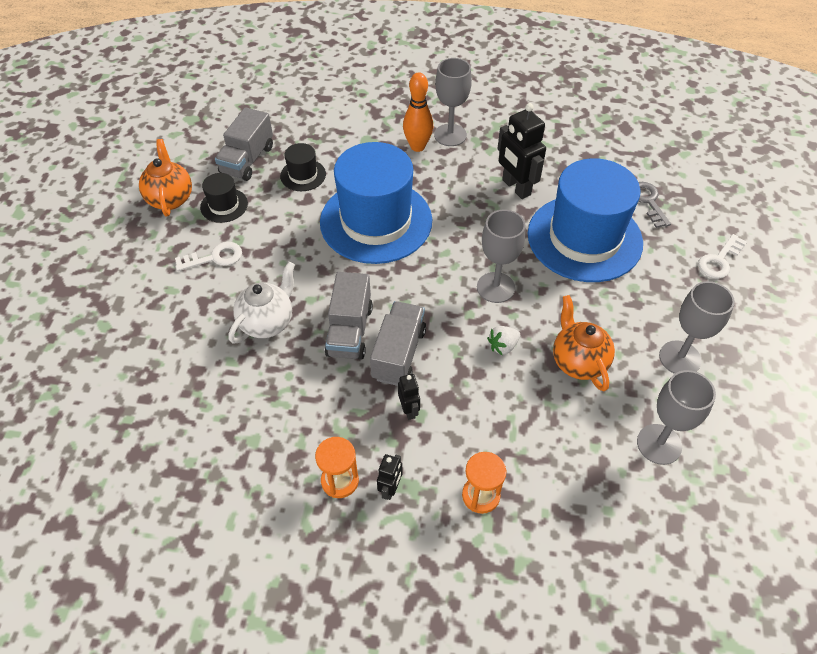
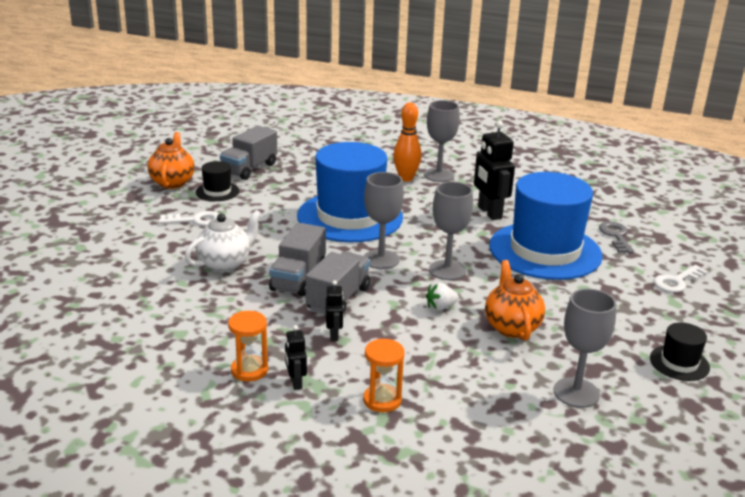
camera: 10 degrees right, 25 degrees down
(303, 175) = (295, 183): black hat -> black hat (679, 363)
(390, 489) = (295, 383): black robot -> black robot turned 135 degrees clockwise
(680, 358) = (616, 339): grey goblet -> grey goblet (381, 259)

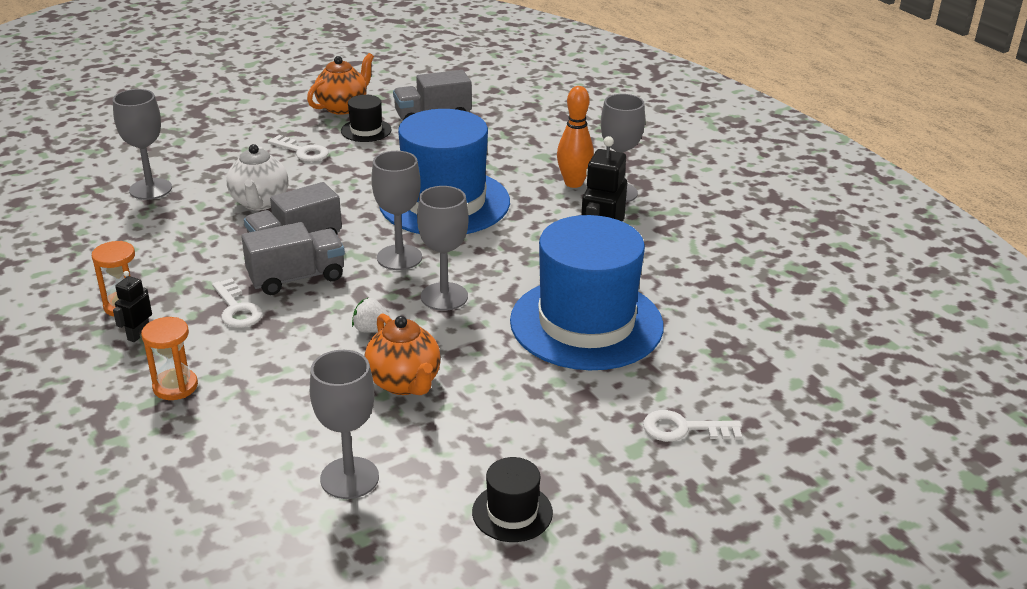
camera: 40 degrees right, 5 degrees up
(120, 287) = (150, 189): none -> grey goblet
(225, 264) = (260, 203): white teapot -> white teapot turned 90 degrees clockwise
(334, 335) = (237, 309): black robot -> white key
(511, 327) = (404, 383): orange teapot -> orange teapot turned 120 degrees clockwise
(616, 236) = (705, 344): grey key -> none

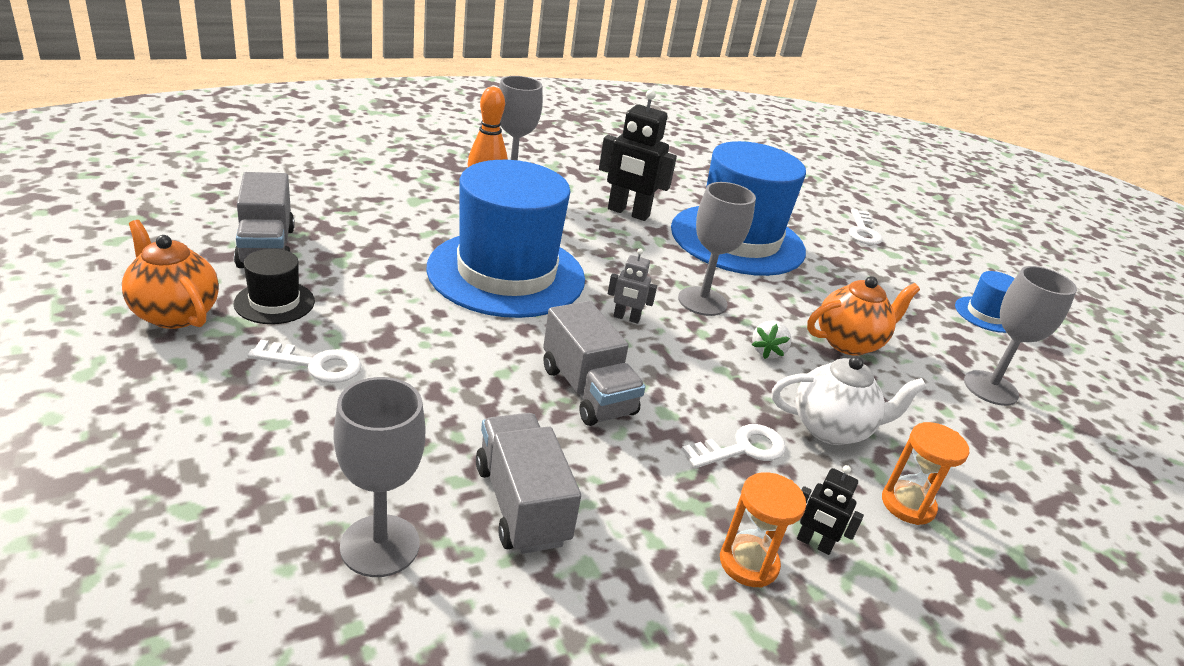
camera: 90 degrees left, 0 degrees up
(260, 203) = (468, 416): white teapot -> white teapot (831, 429)
(296, 278) = (669, 395): grey truck -> grey truck (521, 504)
(302, 151) = (315, 365): white key -> white key turned 60 degrees clockwise
(399, 257) = (626, 318): grey goblet -> grey robot
(512, 512) = (986, 314): black hat -> blue hat

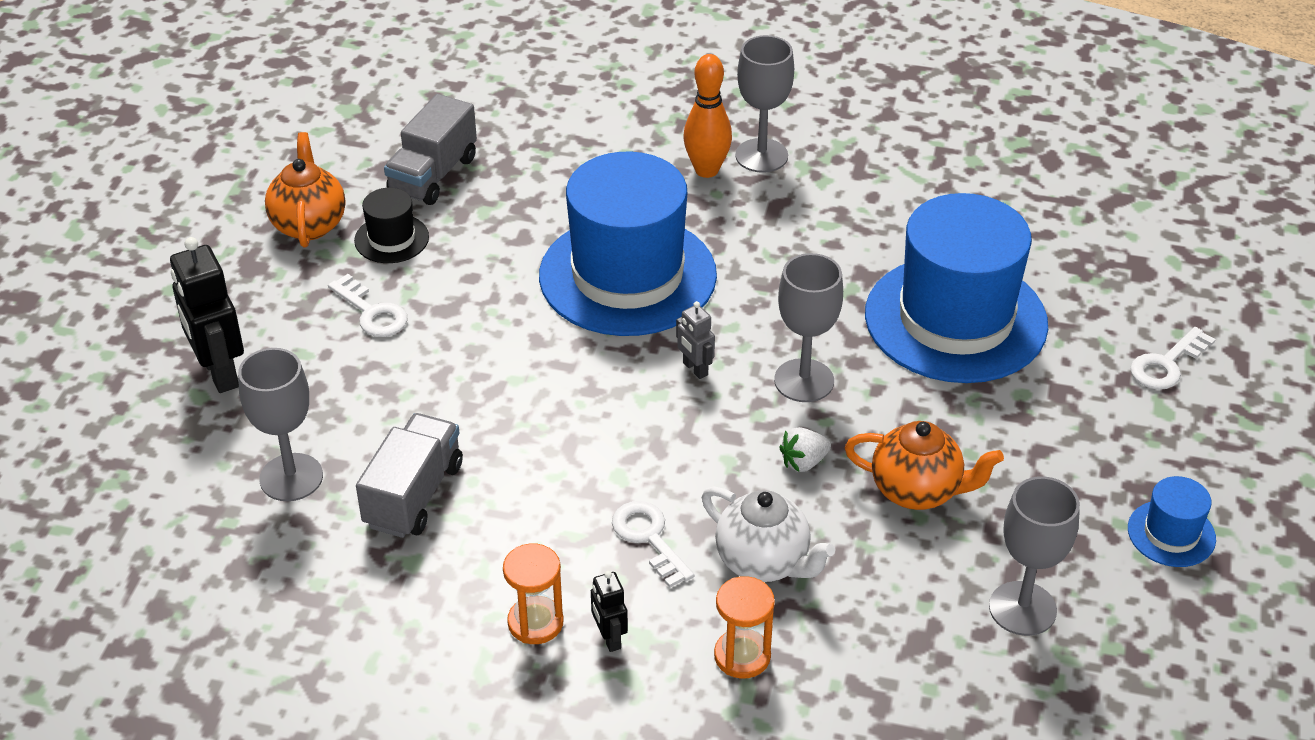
camera: 45 degrees right, 10 degrees up
(587, 391) = (570, 426): grey truck -> none
(628, 213) = (857, 239): black robot -> black robot (219, 373)
(742, 448) = (649, 538): white key -> white key turned 135 degrees counterclockwise

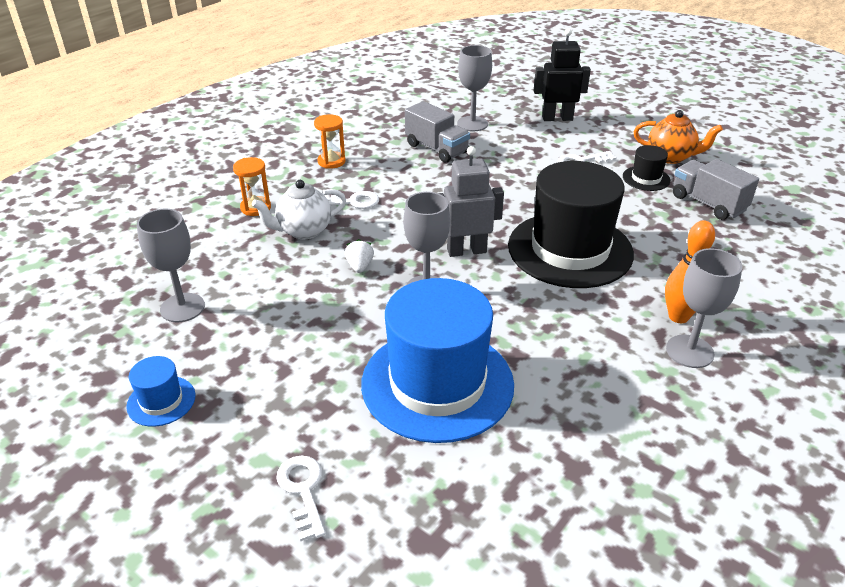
camera: 115 degrees right, 5 degrees down
(609, 638) = (303, 177): black robot -> none
(627, 275) = (570, 249): blue hat -> black hat
(695, 369) = (466, 251): grey robot -> grey robot, size x1.94
(917, 491) = (300, 301): orange teapot -> none

